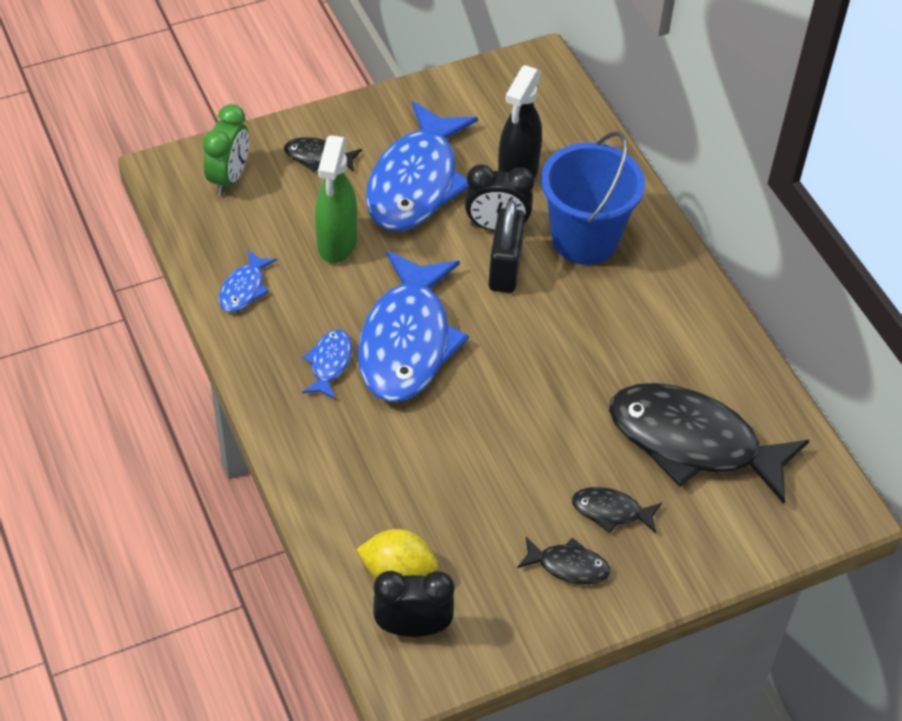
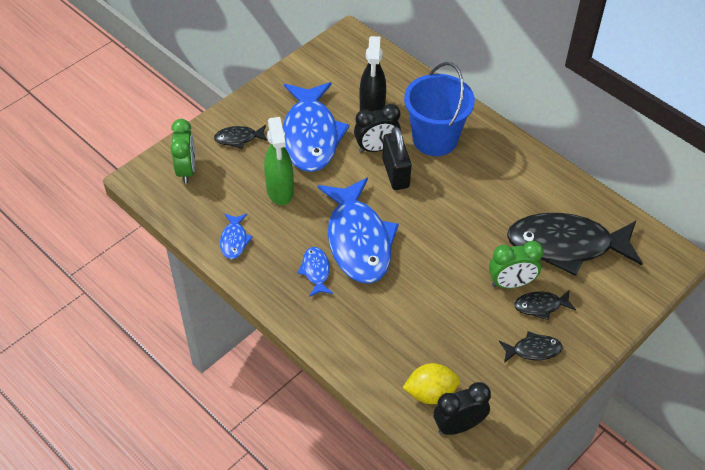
camera: 20 degrees left, 0 degrees up
(586, 467) = (511, 283): none -> green clock

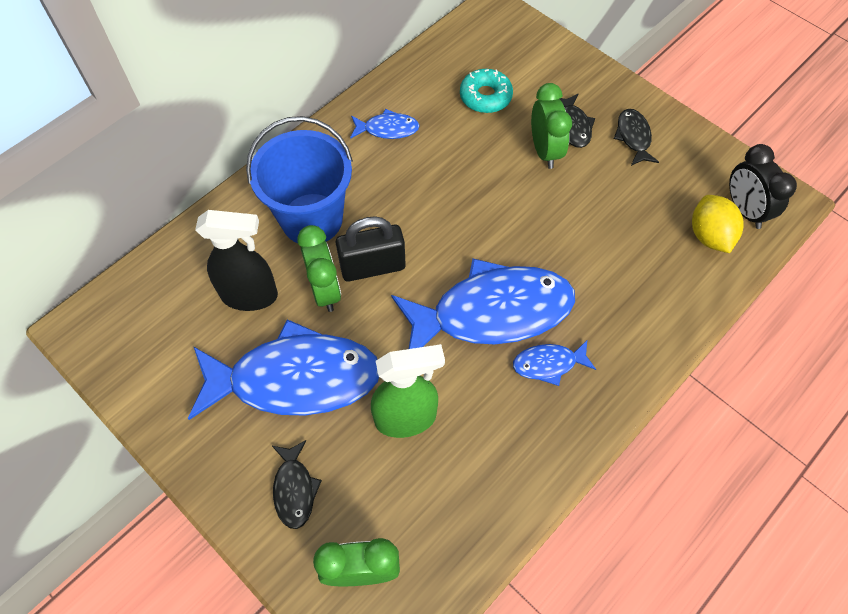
camera: 90 degrees left, 10 degrees up
(234, 240) = (503, 480): blue fish -> blue fish (388, 129)
(376, 148) = (325, 290): black clock -> green clock
(566, 245) = (485, 97): black fish -> turquoise donut

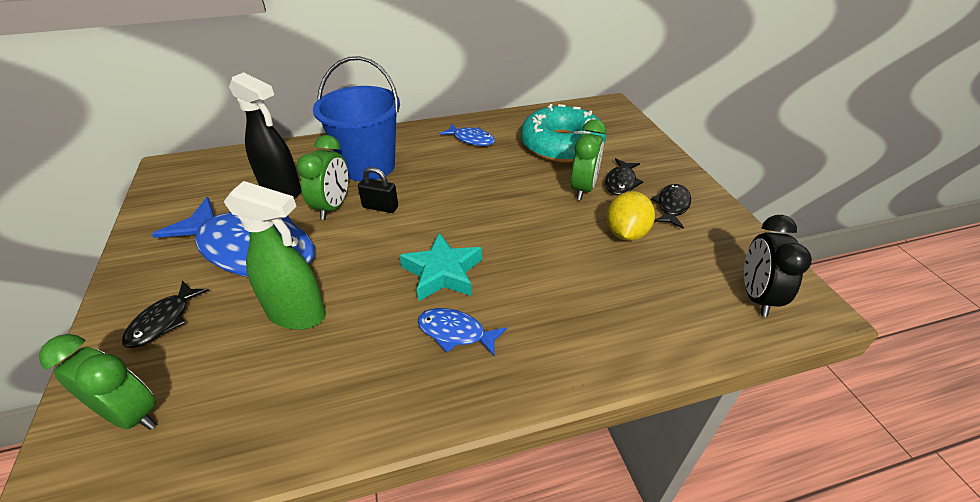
camera: 30 degrees right, 20 degrees down
(372, 267) = (380, 207): black padlock -> black padlock, size x0.62
(485, 97) = (561, 145): turquoise donut -> turquoise donut, size x1.82
(492, 312) = (442, 272): blue fish -> turquoise star
(709, 236) = (701, 301): yellow lemon -> yellow lemon (626, 233)

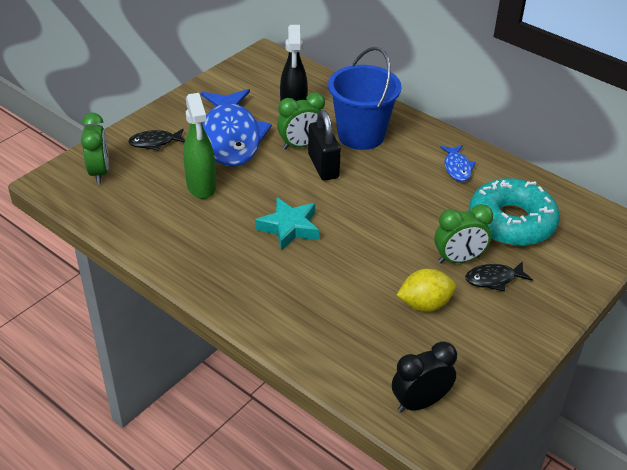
camera: 55 degrees right, 0 degrees up
(380, 207) = (323, 166): black padlock -> black padlock, size x1.61
(455, 333) = (244, 258): blue fish -> none
(672, 206) = (492, 322): black fish -> none

